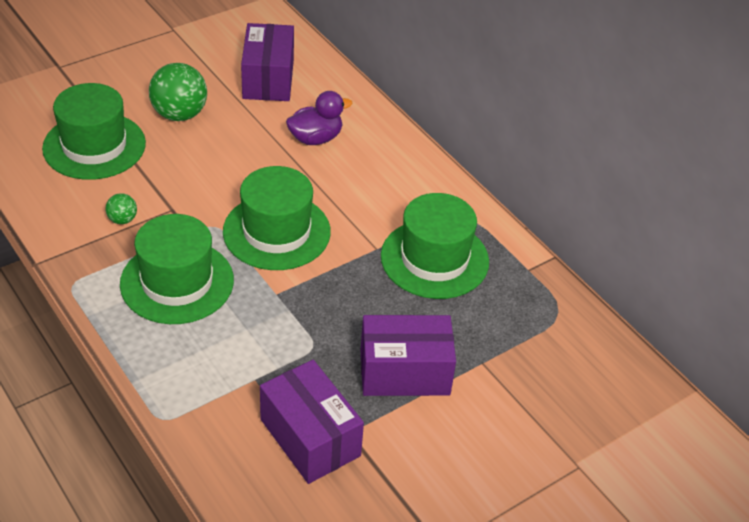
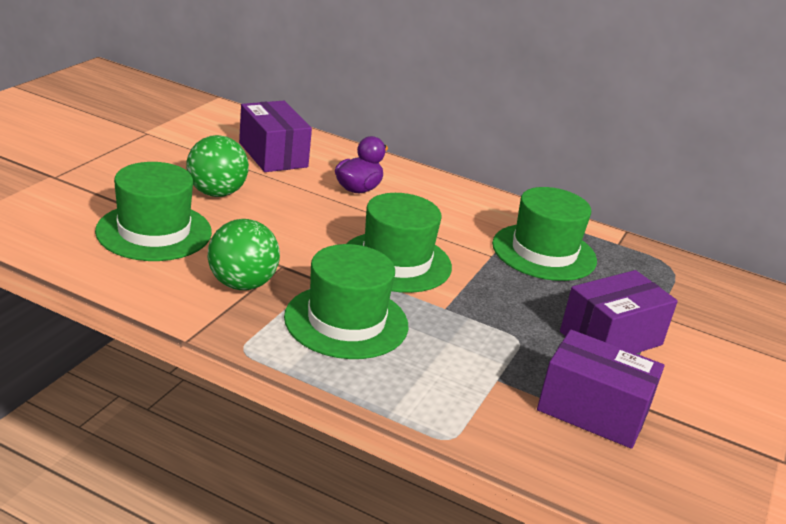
camera: 30 degrees left, 15 degrees down
(122, 220) = (242, 284): green ball -> green ball, size x2.04

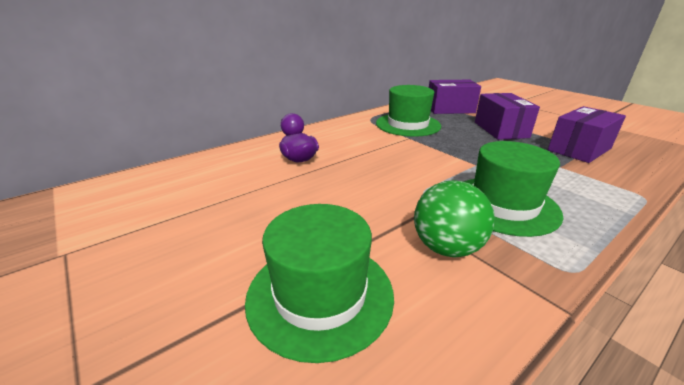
camera: 60 degrees left, 0 degrees up
(216, 193) = (257, 228): green ball -> none
(273, 155) = (209, 182): purple box -> purple box (450, 109)
(396, 262) = (413, 167): green hat -> none

